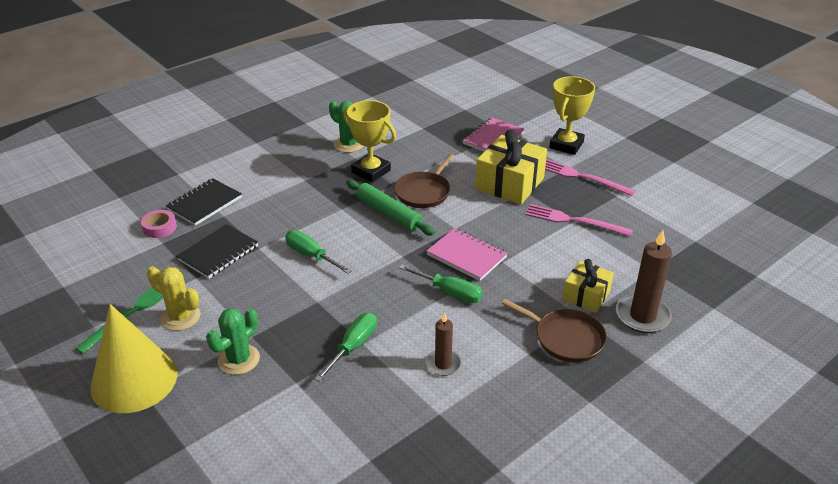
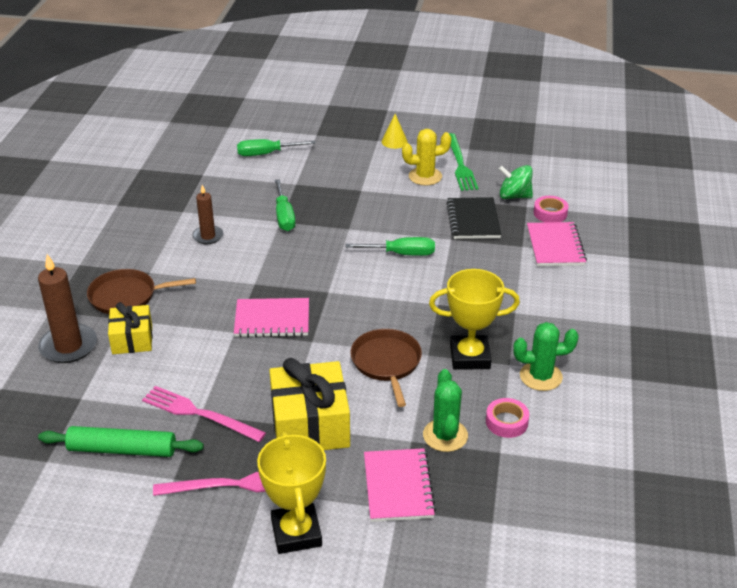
camera: 140 degrees right, 0 degrees up
(134, 380) = (394, 141): yellow cone -> yellow cone, size x0.41
(154, 255) = (514, 196): none -> green spinning top
(204, 203) = (555, 246): black notebook -> pink notebook
(239, 359) = (349, 176): green cactus -> green cactus (445, 435)
(389, 213) = (390, 322): green rolling pin -> green rolling pin (122, 450)
(400, 136) = (506, 422): none -> pink tape
(449, 292) = (254, 283): green screwdriver -> green screwdriver (266, 154)
(574, 221) = (199, 414): pink fork -> pink fork turned 135 degrees counterclockwise

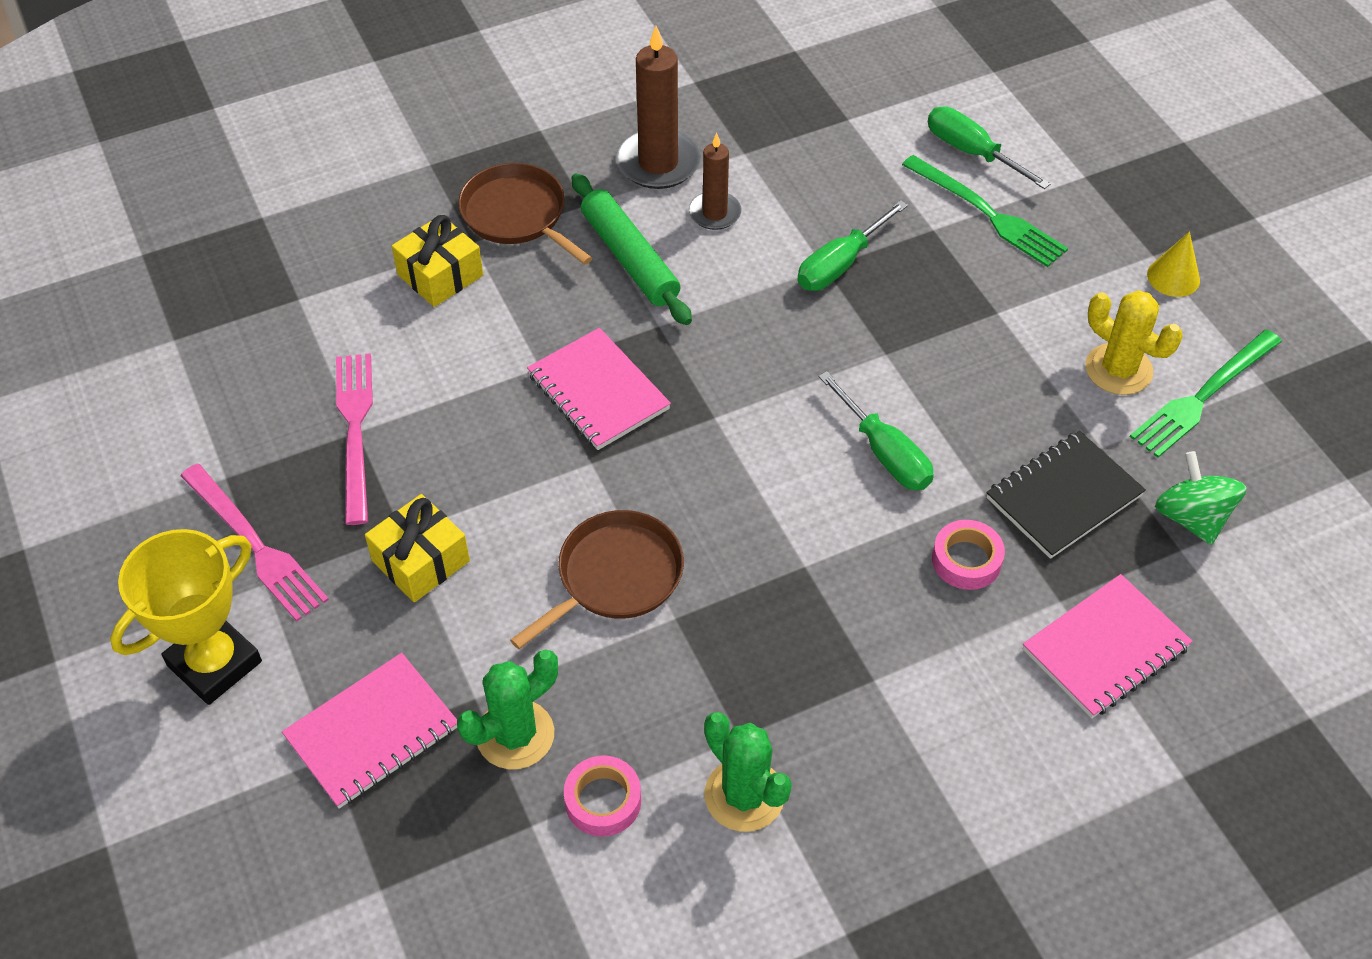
camera: 55 degrees right, 15 degrees up
(68, 346) = (379, 225): brown candle -> brown candle (658, 163)
(122, 450) = (239, 395): green rolling pin -> green rolling pin (629, 258)
(305, 166) = (987, 213): none -> green fork
(310, 425) = (420, 561): yellow gift -> yellow gift, size x0.60
(470, 357) = (713, 674): yellow trophy -> none
(550, 213) = (1194, 594): pink tape -> pink tape (966, 560)

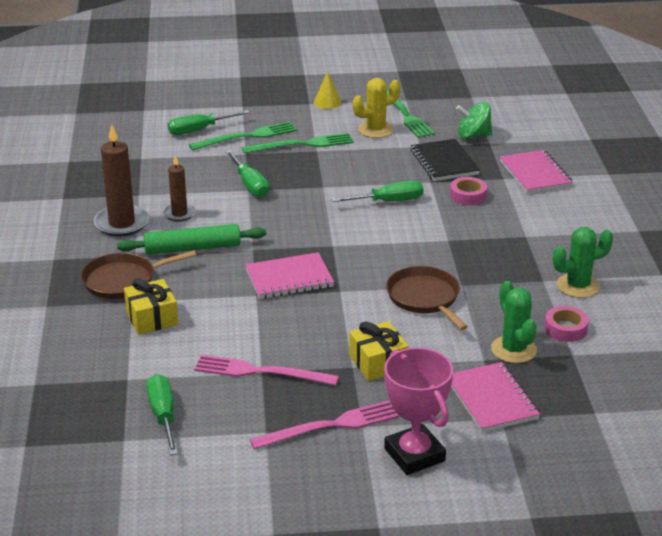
camera: 70 degrees left, 20 degrees down
(214, 663) = (414, 455): yellow trophy -> pink trophy
(231, 361) = (163, 416): none -> green screwdriver
(1004, 288) = (302, 144): none -> green fork

